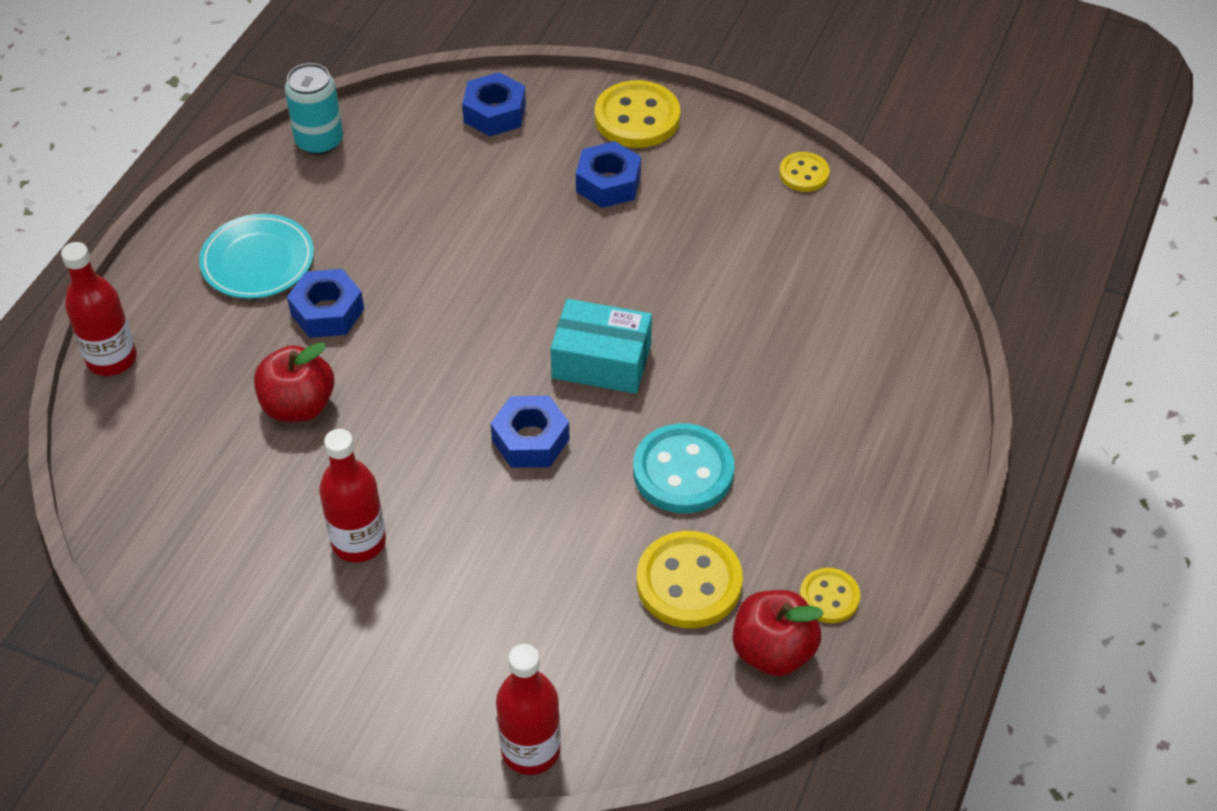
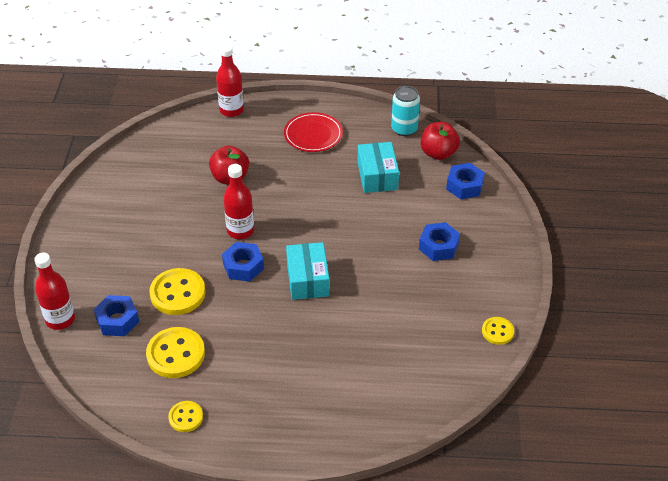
camera: 70 degrees right, 5 degrees down
(258, 260) = (313, 135): turquoise plate -> red plate
(327, 312) = (292, 168): blue nut -> blue nut (117, 320)
(359, 542) = (158, 224): red bottle -> red bottle (240, 231)
(411, 207) = (377, 176): none -> turquoise box
(637, 118) = (498, 244): yellow button -> yellow button (177, 293)
(683, 471) = (247, 333): turquoise button -> none
(773, 651) = (143, 400): red apple -> red apple (438, 153)

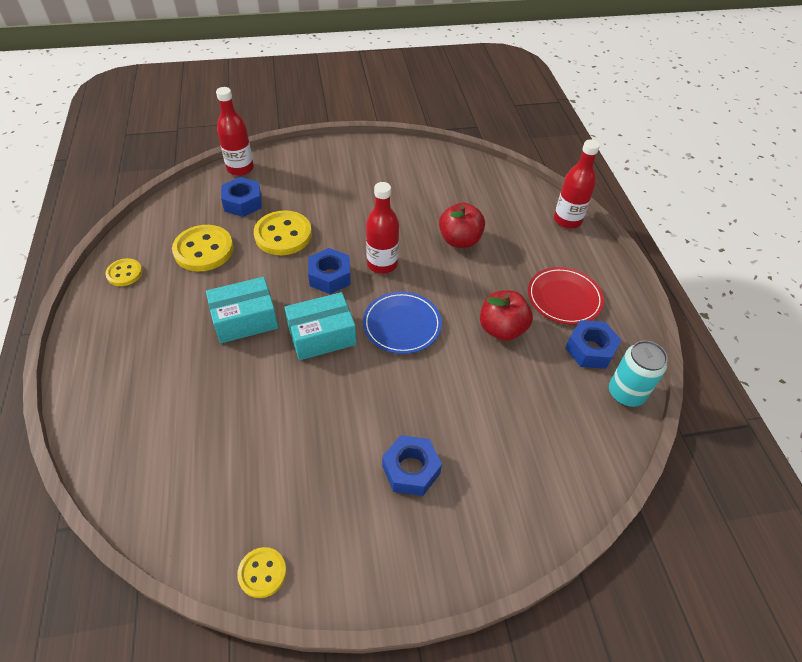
camera: 75 degrees right, 5 degrees up
(311, 230) = (402, 325): none -> blue plate
(377, 176) = (520, 376): turquoise box -> turquoise box (245, 319)
(438, 153) = (597, 443): red apple -> red apple (502, 329)
(464, 186) = (544, 488): blue nut -> blue nut (590, 349)

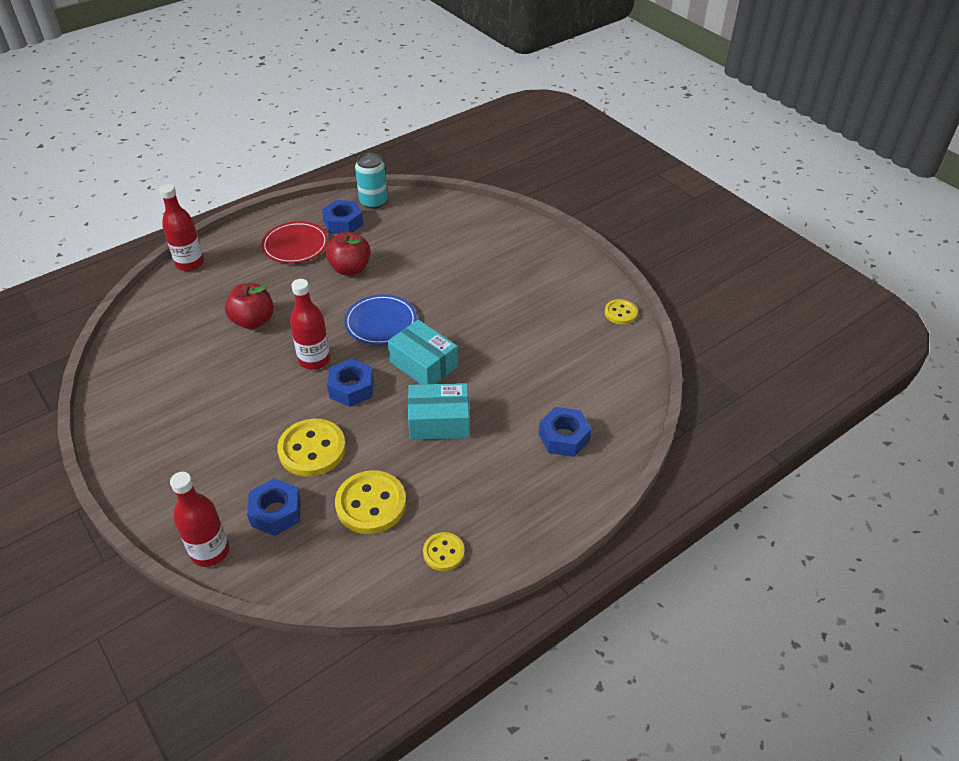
camera: 115 degrees left, 5 degrees down
(245, 319) = (439, 422): turquoise box -> turquoise box turned 45 degrees counterclockwise
(411, 469) = (504, 276): blue nut -> blue nut (564, 437)

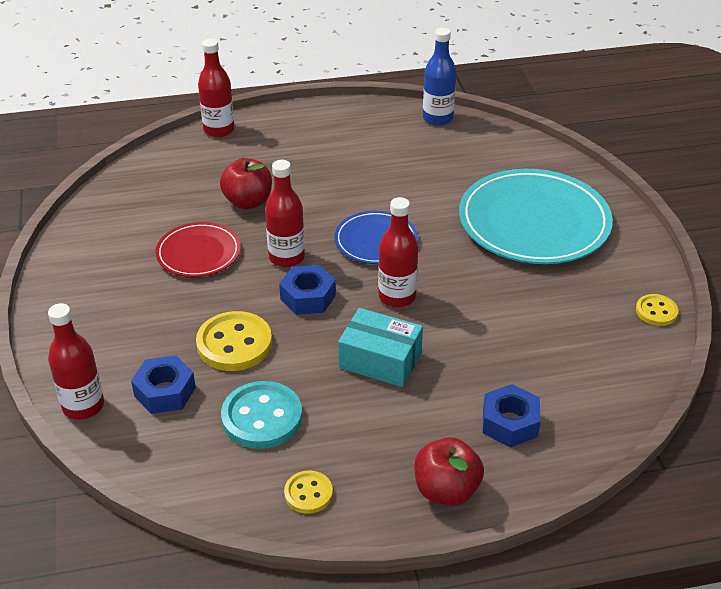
camera: 25 degrees right, 5 degrees down
(295, 245) = (331, 140): red plate -> red plate (198, 253)
(343, 223) = (393, 131): blue nut -> none
(350, 268) = (375, 178): red apple -> red apple (446, 490)
(371, 504) = (262, 417): yellow button -> turquoise button
(373, 202) = (437, 118): turquoise can -> blue bottle
(423, 364) = (397, 297): turquoise box -> red bottle
(495, 269) = (534, 222): none -> turquoise plate

